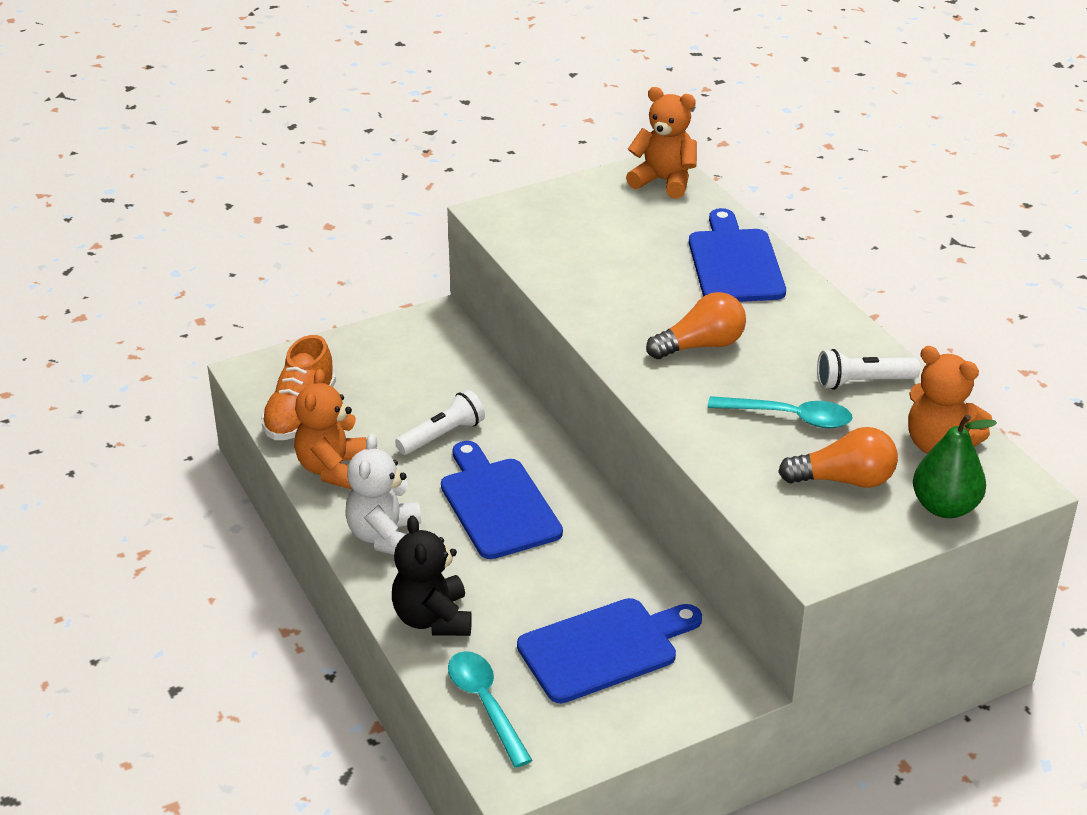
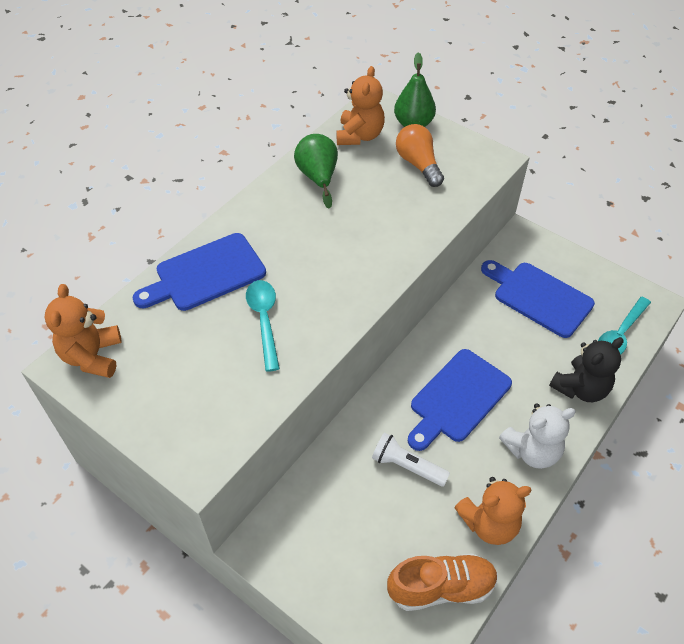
camera: 115 degrees left, 15 degrees up
(701, 345) = (323, 262): orange light bulb -> none
(789, 417) = (375, 200): turquoise spoon -> turquoise spoon (264, 320)
(862, 382) = (318, 177): white flashlight -> green pear

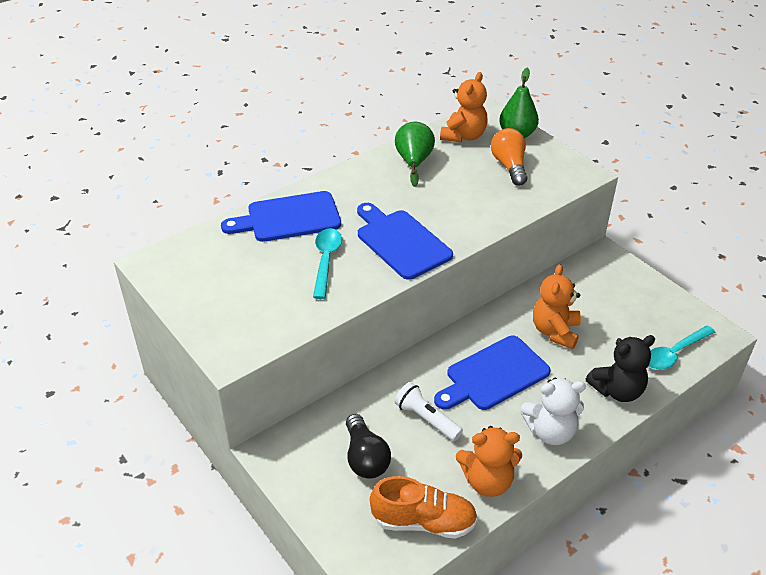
camera: 15 degrees right, 10 degrees down
(92, 356) = (173, 260): orange teddy bear -> orange teddy bear (555, 331)
(359, 528) = (365, 458): none -> black light bulb
(539, 297) = (603, 308): blue cutting board -> blue cutting board (401, 242)

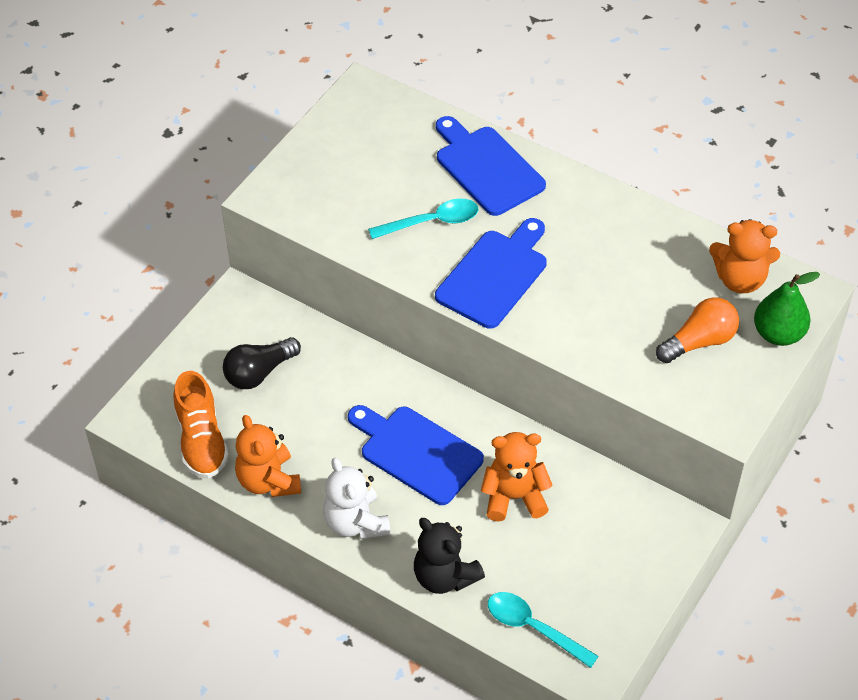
camera: 70 degrees right, 10 degrees up
(414, 162) = (653, 245): green pear -> none
(426, 419) = (329, 408): white flashlight -> none

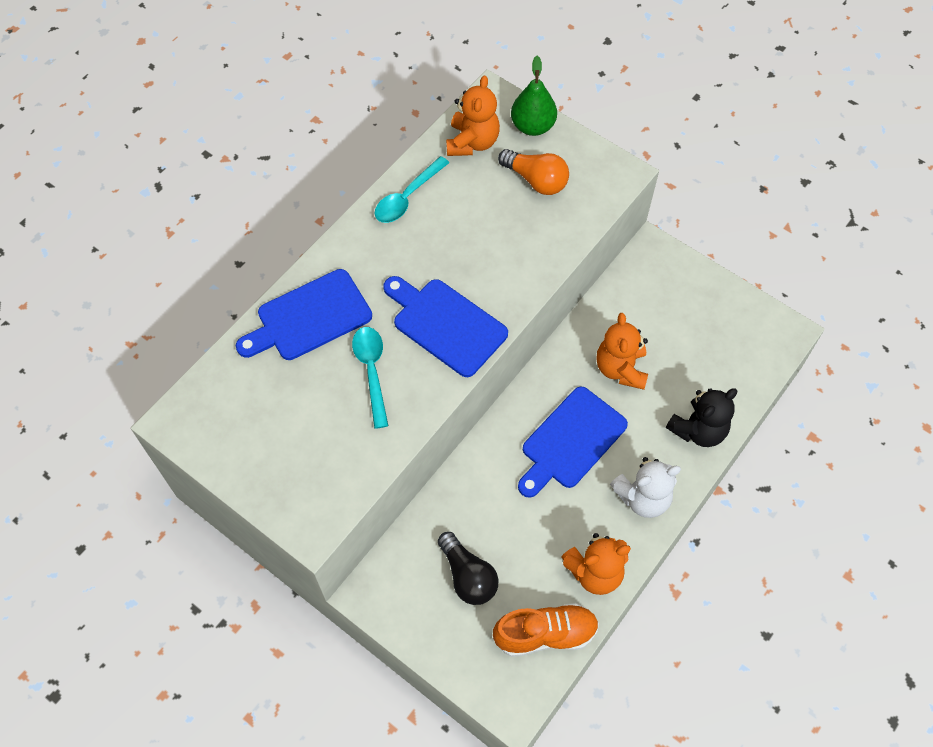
camera: 85 degrees left, 10 degrees up
(533, 628) = (746, 368): turquoise spoon -> turquoise spoon (407, 197)
(699, 341) = (536, 180): orange light bulb -> orange light bulb turned 150 degrees clockwise

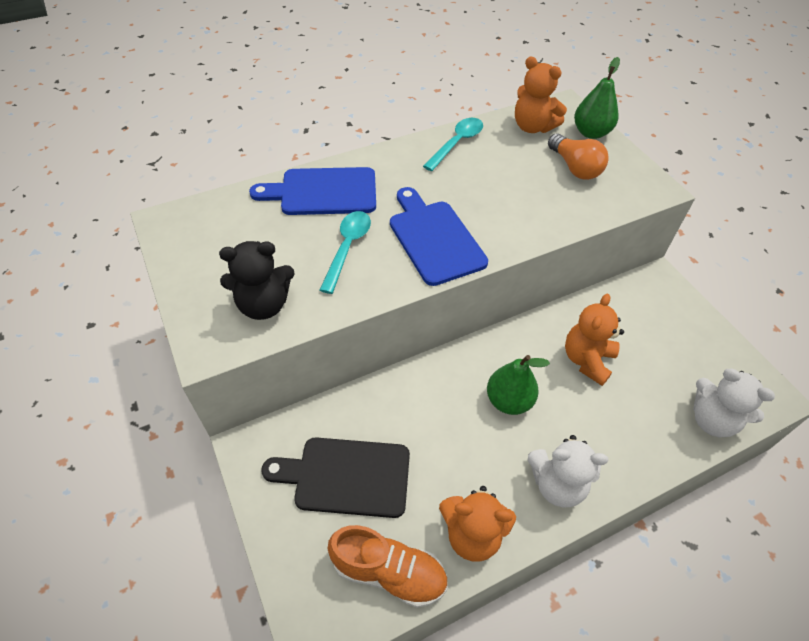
camera: 25 degrees right, 10 degrees down
(407, 197) = (457, 143): turquoise spoon -> turquoise spoon turned 150 degrees clockwise
(468, 576) = (346, 476): black light bulb -> black cutting board
(472, 142) = (532, 127): orange teddy bear -> orange teddy bear turned 90 degrees clockwise
(570, 441) = (508, 401): blue cutting board -> green pear
(698, 430) = (643, 446): black teddy bear -> black teddy bear (264, 305)
(745, 379) = (712, 420): none -> white teddy bear

